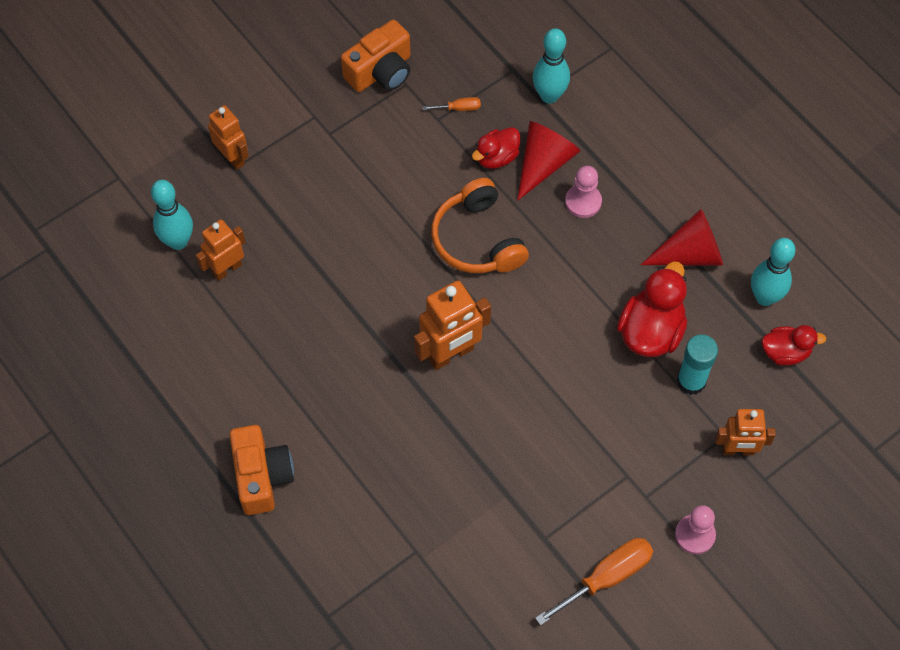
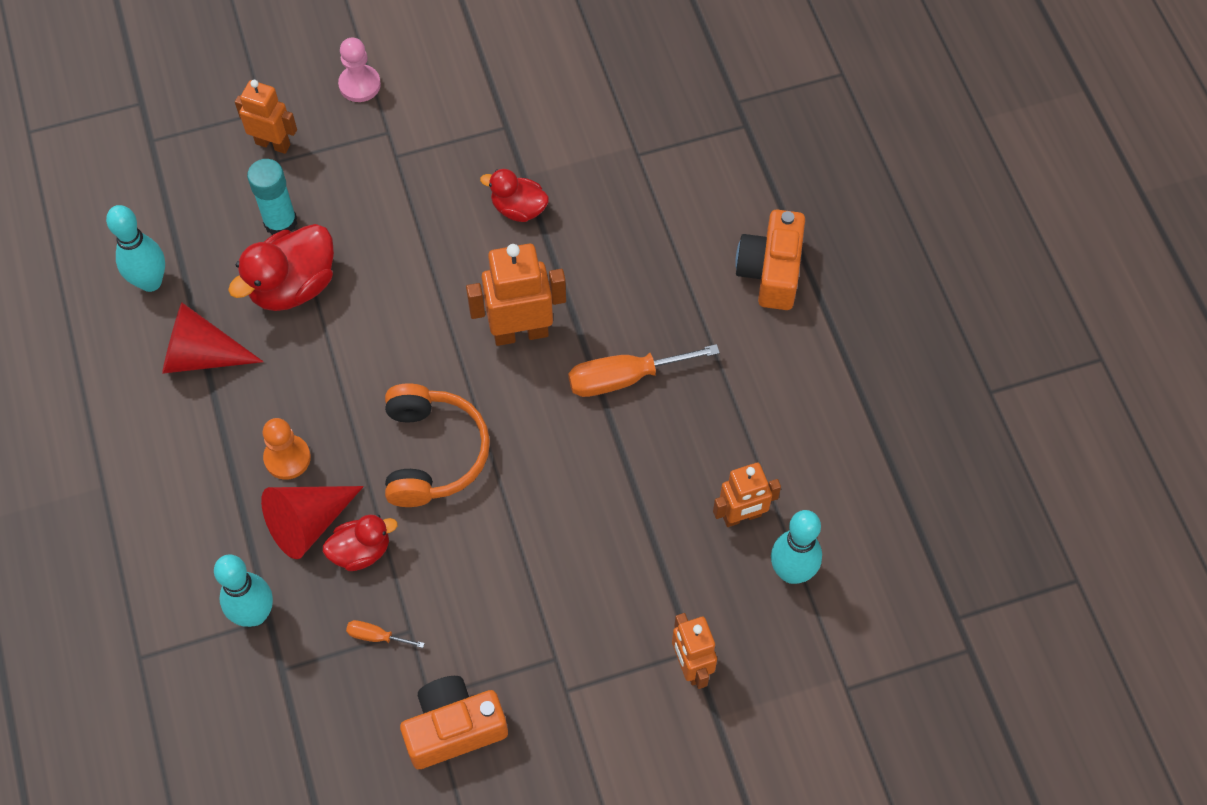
camera: 160 degrees left, 0 degrees up
(583, 202) = (287, 458): pink pawn -> orange pawn
(606, 577) = (463, 76): orange screwdriver -> orange screwdriver (624, 378)
(785, 352) = (166, 219): red duck -> red duck (518, 208)

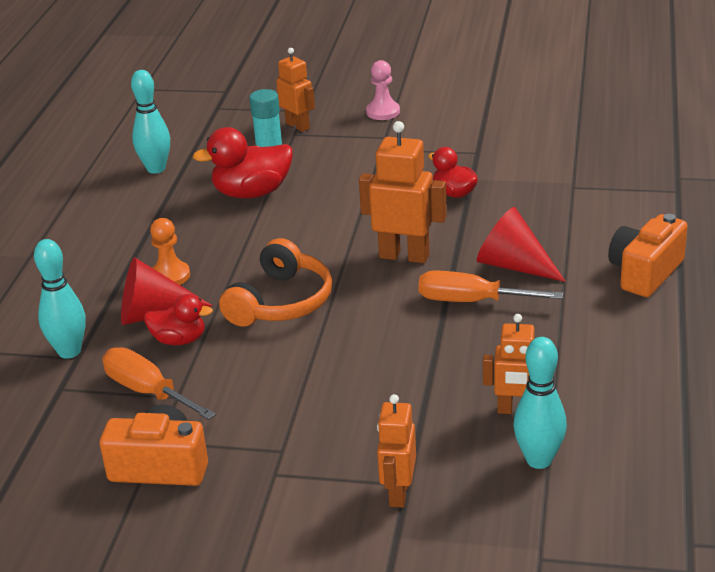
camera: 30 degrees right, 30 degrees down
(201, 355) = (157, 210): red cone -> red cone (514, 265)
(376, 636) = (148, 391): orange screwdriver -> orange screwdriver, size x2.06

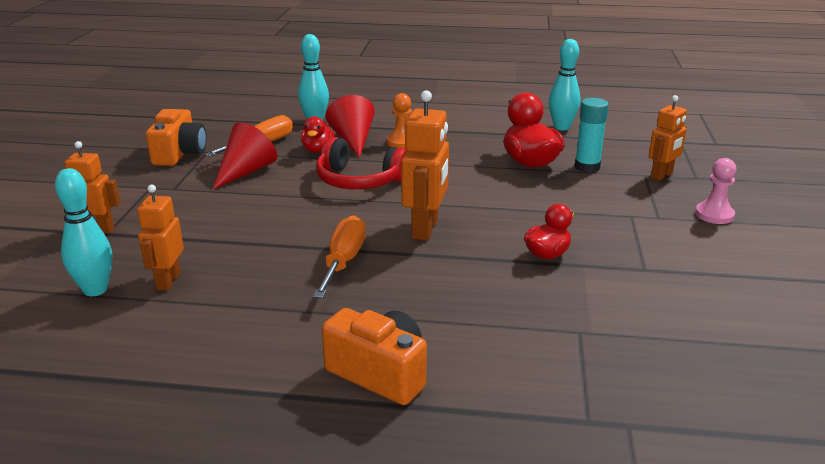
camera: 85 degrees right, 5 degrees down
(281, 302) = (359, 180): orange headphones -> red headphones
(514, 265) = (403, 286): red cone -> red cone (246, 172)

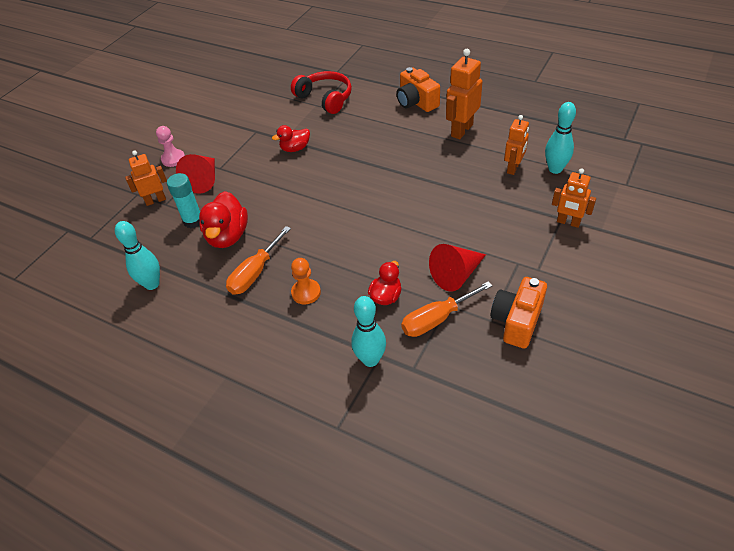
camera: 155 degrees left, 20 degrees up
(343, 261) = (410, 164): orange screwdriver -> orange screwdriver (255, 273)
(353, 140) = (348, 306): red cone -> red cone (204, 180)
(359, 180) = (369, 241): red headphones -> red headphones (325, 98)
(425, 229) = (349, 180): orange robot -> orange robot (461, 130)

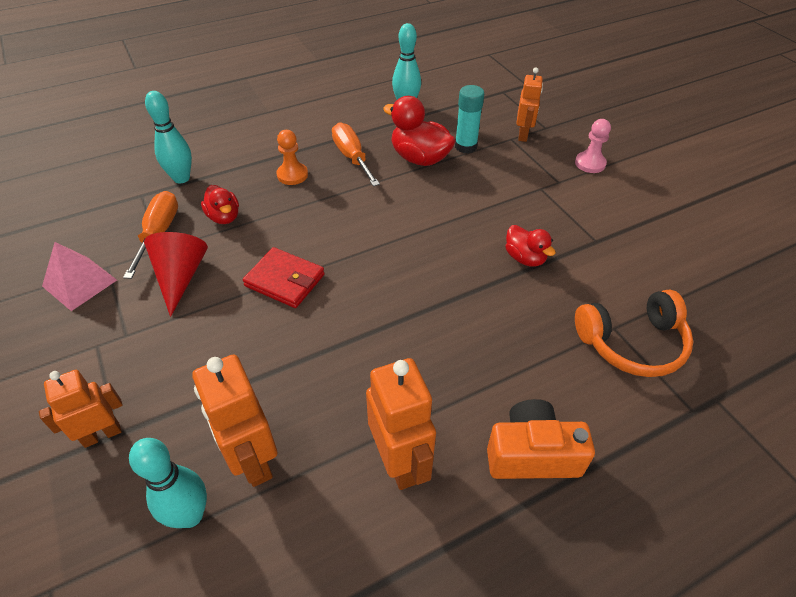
camera: 120 degrees right, 0 degrees up
(204, 180) = (528, 171): red cone -> none
(295, 148) = (525, 258): red duck -> red duck turned 135 degrees clockwise
(325, 98) = (632, 343): red headphones -> orange headphones
(408, 226) = (285, 280): none -> red wallet
(513, 168) = (253, 460): orange robot -> orange robot, size x1.51
(517, 321) = (79, 283): orange camera -> pink pyramid

